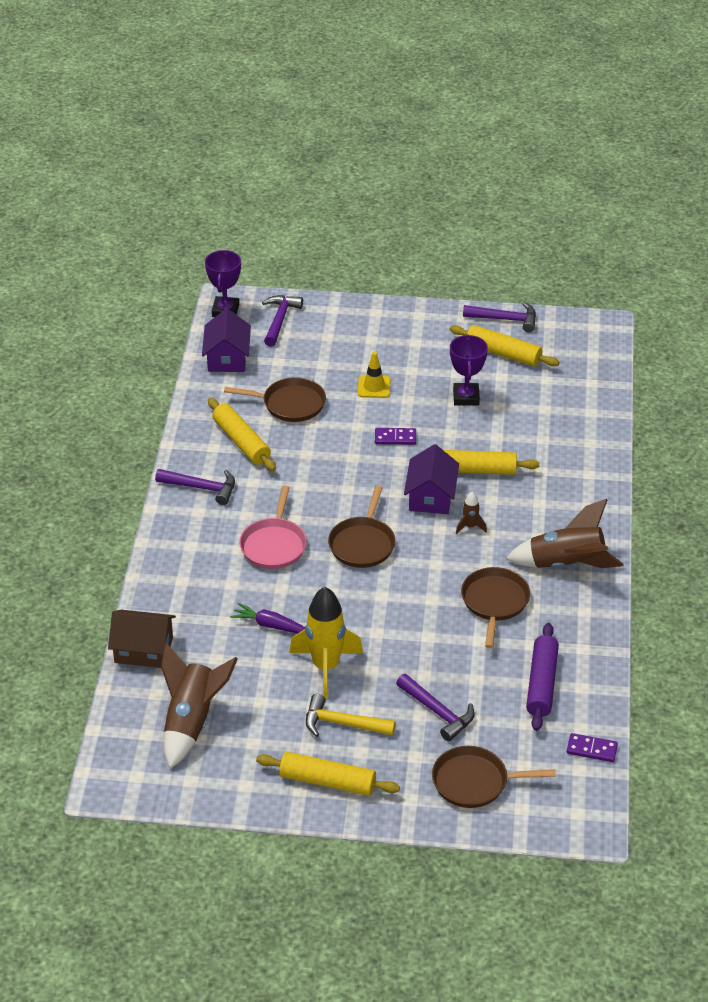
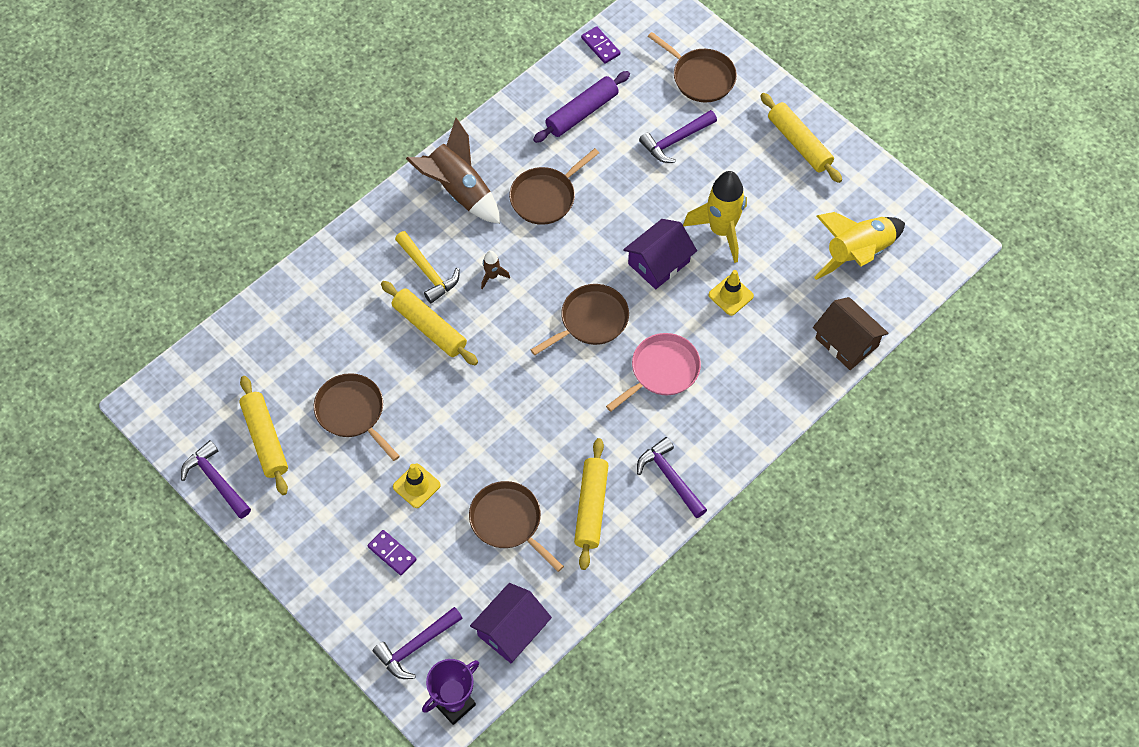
camera: 140 degrees left, 20 degrees up
(191, 722) = (857, 254): brown rocket -> yellow rocket
(270, 625) = (731, 295): purple carrot -> yellow traffic cone
(342, 723) = (750, 178): yellow hammer -> yellow hammer (428, 272)
(395, 438) = (458, 411): purple domino -> purple domino (392, 553)
(431, 496) = (492, 327): purple house -> purple house (659, 263)
(438, 712) = (675, 141): purple hammer -> purple hammer turned 120 degrees counterclockwise
(466, 397) = (352, 412): purple trophy -> brown pan

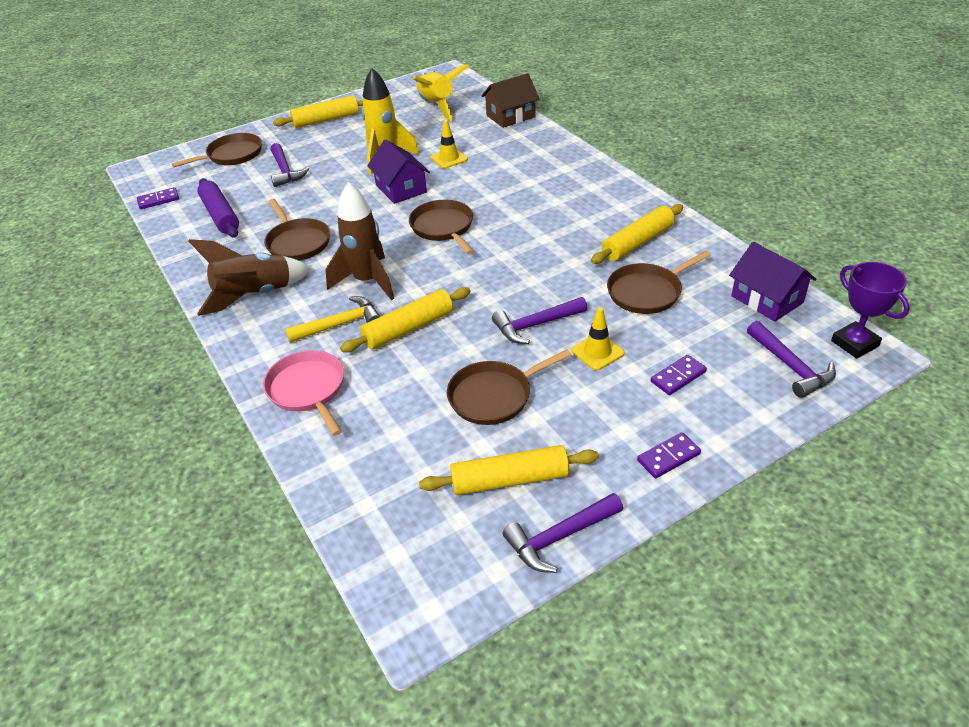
camera: 75 degrees left, 20 degrees down
(298, 549) = (668, 457): none -> purple domino
(492, 276) = (367, 281): brown rocket -> brown rocket, size x2.21
(591, 507) = (637, 242): yellow rolling pin -> yellow rolling pin turned 60 degrees counterclockwise
(662, 371) = (508, 195): pink pan -> pink pan (308, 389)
(670, 477) = (613, 200): purple hammer -> purple hammer (535, 325)

